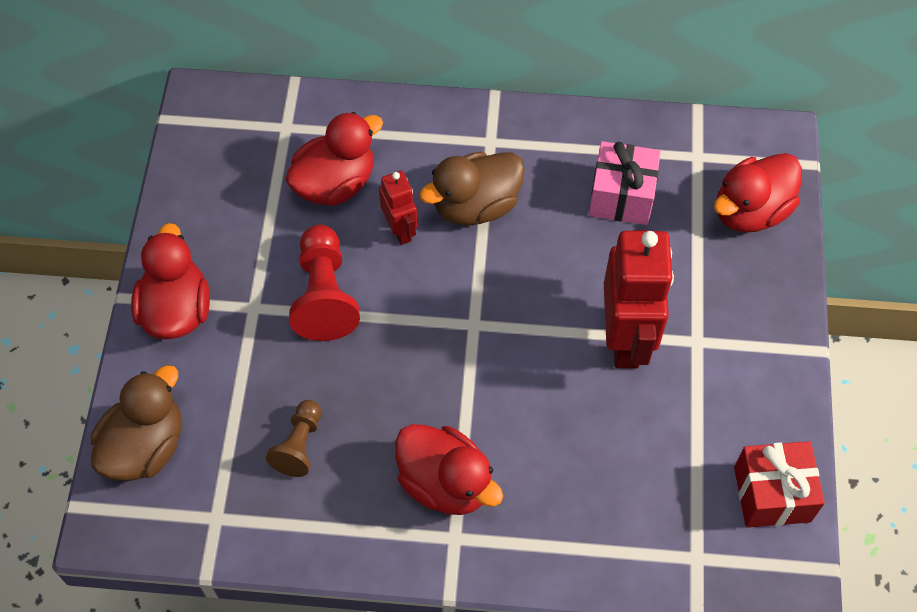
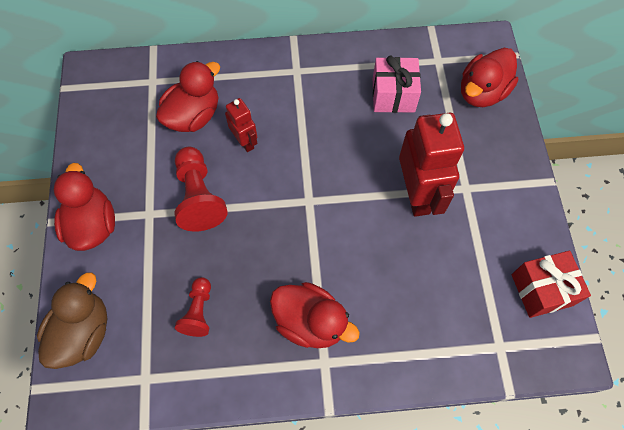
camera: 10 degrees left, 5 degrees up
(299, 445) = (198, 311): brown pawn -> red pawn
(475, 206) = (294, 117): brown duck -> none

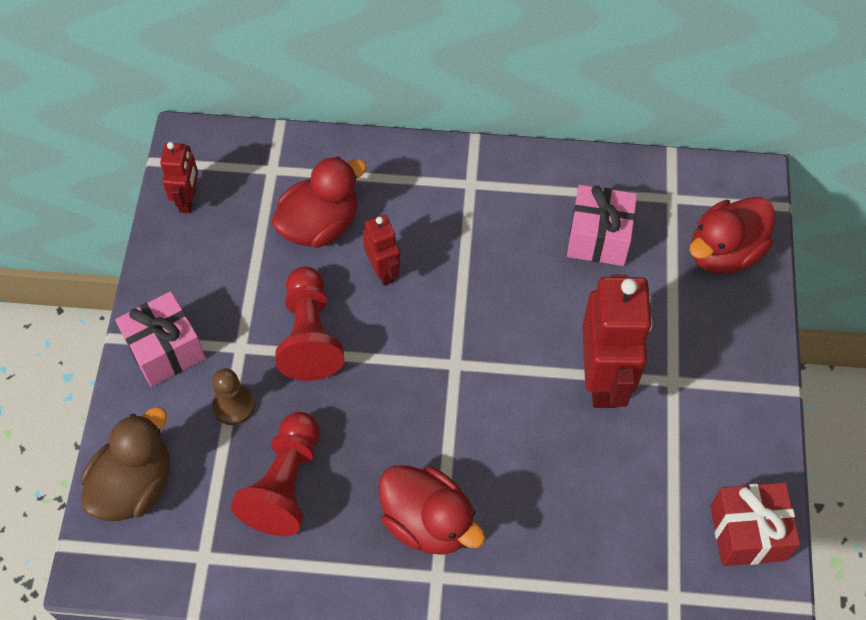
camera: 10 degrees right, 5 degrees down
(93, 112) = (188, 199): none -> red robot
(93, 225) = (165, 350): red duck -> pink gift
(150, 258) = (233, 406): none -> brown pawn
(198, 311) = (285, 484): red pawn -> red pawn, size x1.63

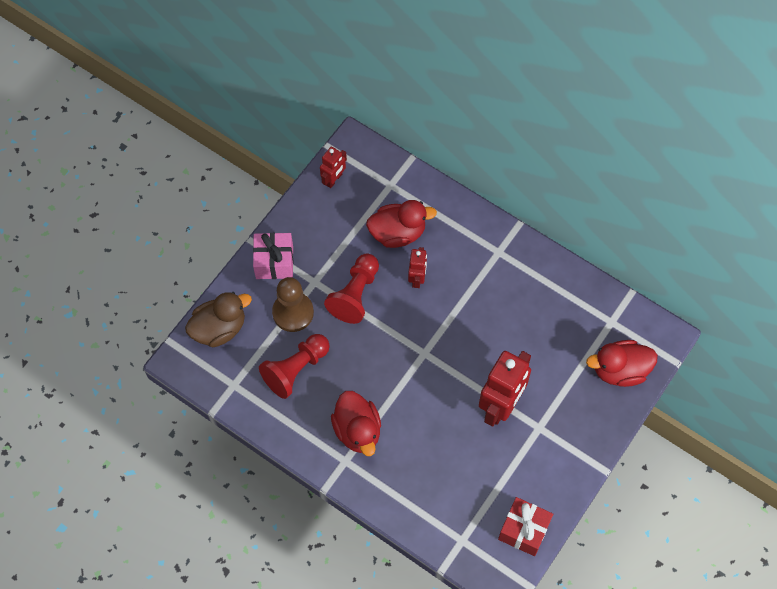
camera: 30 degrees right, 5 degrees up
(233, 406) = (293, 312): brown pawn -> brown pawn, size x1.63
(598, 238) = (552, 323): pink gift -> none

